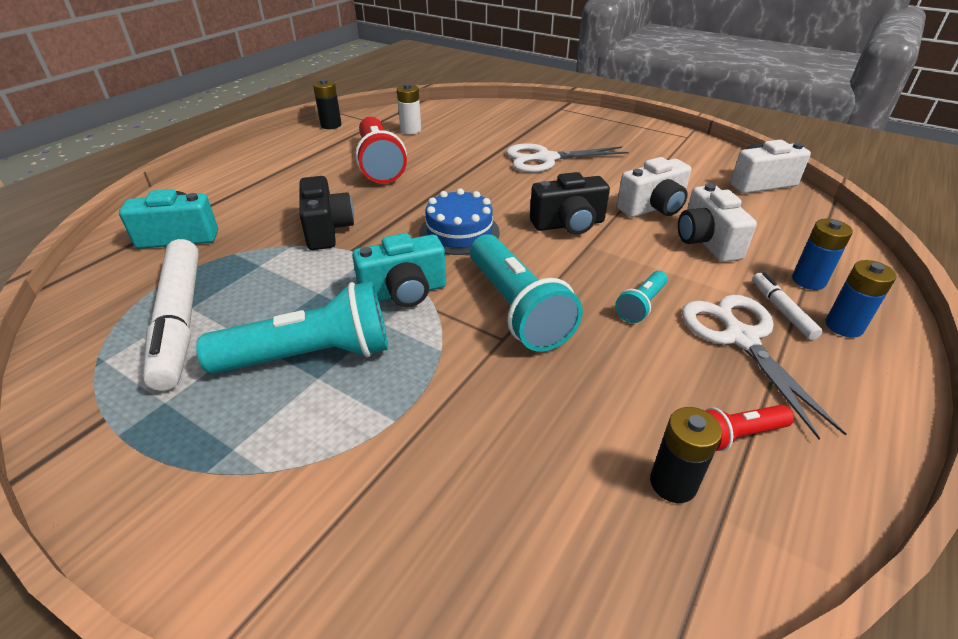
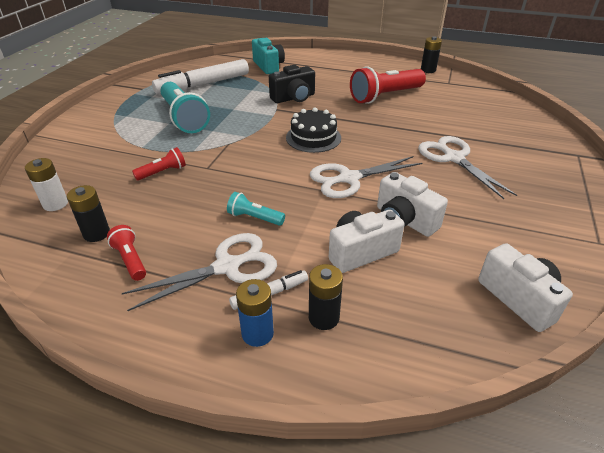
camera: 75 degrees right, 0 degrees up
(404, 292) = (241, 131): turquoise camera -> none
(410, 130) = (449, 96): white battery -> white battery (55, 204)
(459, 232) = (313, 138): blue cake -> black cake
(500, 392) = (163, 172): none -> red flashlight
(517, 309) = (236, 169): turquoise flashlight -> none
(568, 224) = (349, 179): black camera -> white scissors
(808, 280) = (323, 318): blue battery -> black battery

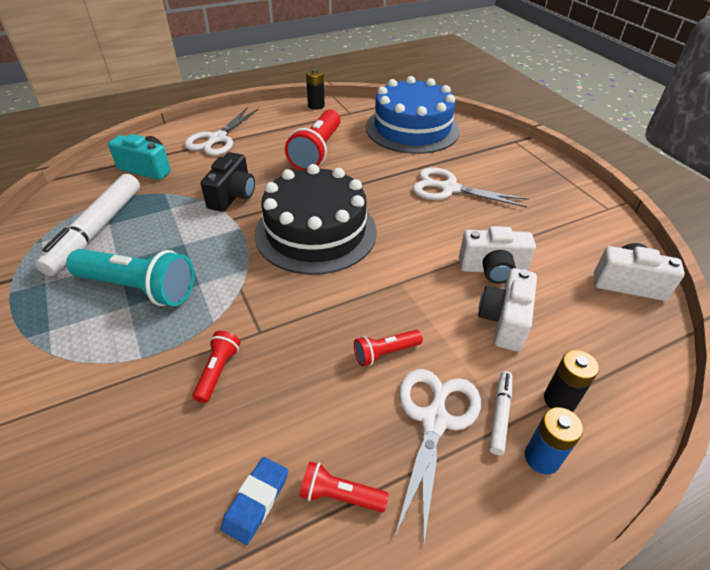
camera: 45 degrees left, 5 degrees up
(55, 204) = (140, 513): white battery -> none
(96, 233) = (256, 501): black battery -> blue eraser
(254, 218) = (385, 353): turquoise flashlight -> red flashlight
(313, 138) = (316, 232): black cake -> black cake, size x1.83
(349, 179) = (403, 257): white scissors -> white scissors (217, 139)
(486, 110) = (412, 129): none -> blue cake

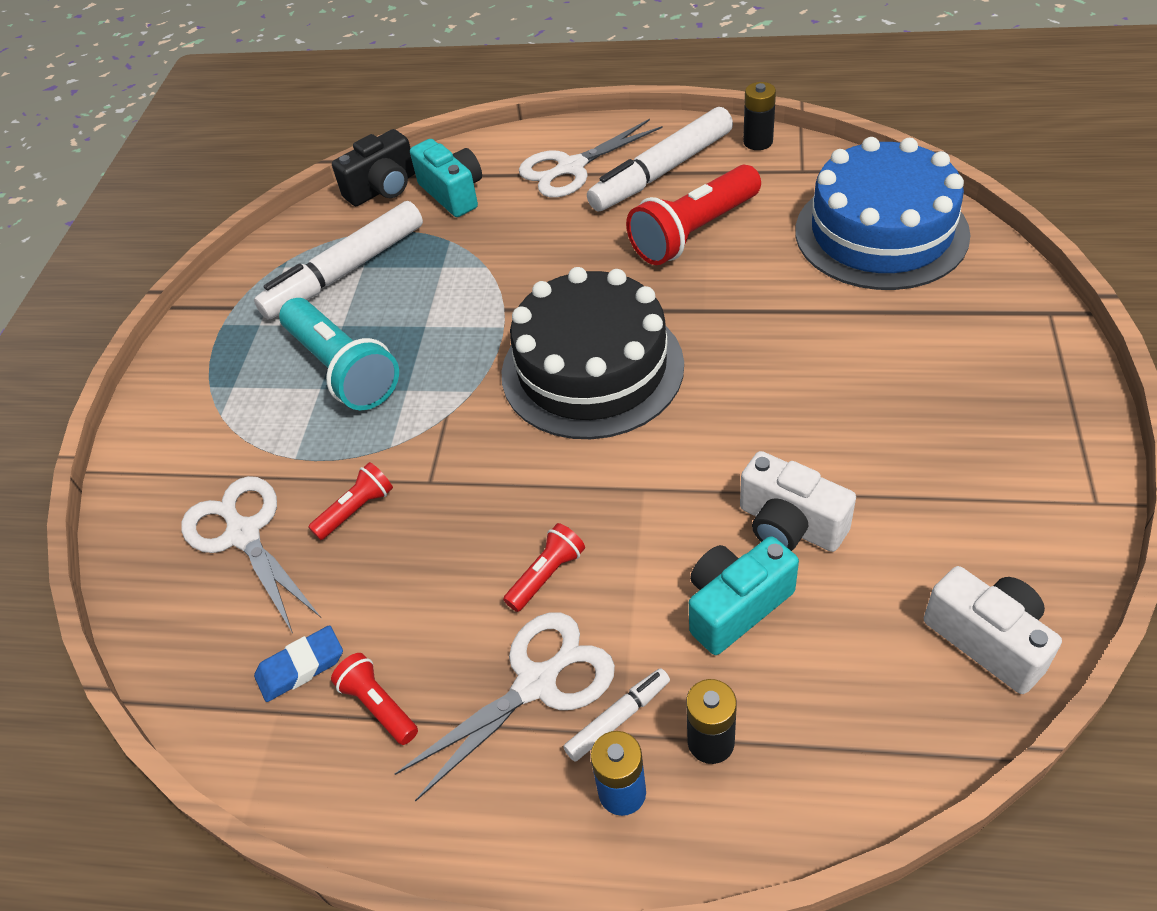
camera: 40 degrees right, 5 degrees up
(233, 196) = (527, 273): black camera -> black camera (383, 188)
(274, 129) = (662, 171): none -> white marker
(385, 353) = (547, 575): red flashlight -> red flashlight turned 120 degrees clockwise
(449, 188) = (844, 366): white scissors -> white scissors (243, 534)
(504, 321) = (736, 606): white camera -> turquoise camera

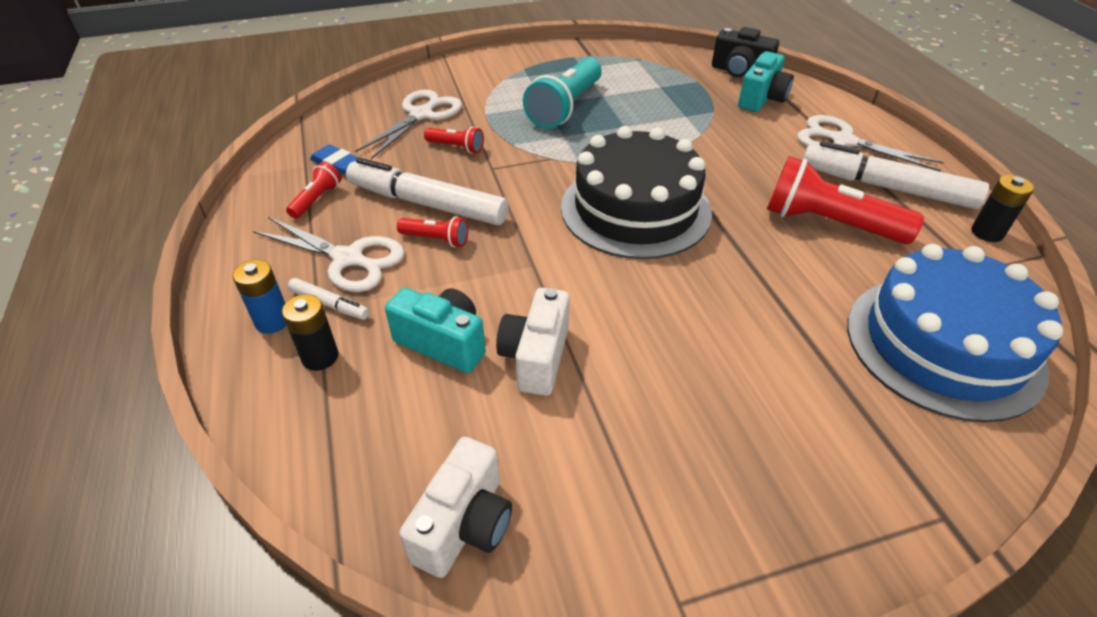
camera: 60 degrees right, 5 degrees down
(345, 272) = (650, 82): white marker -> white marker (427, 204)

